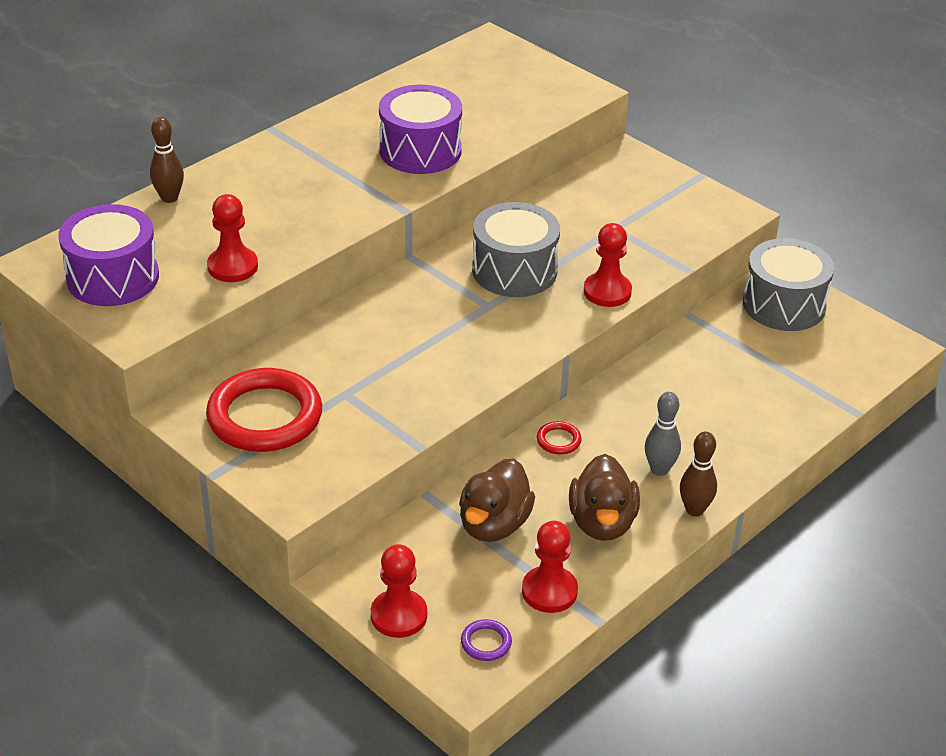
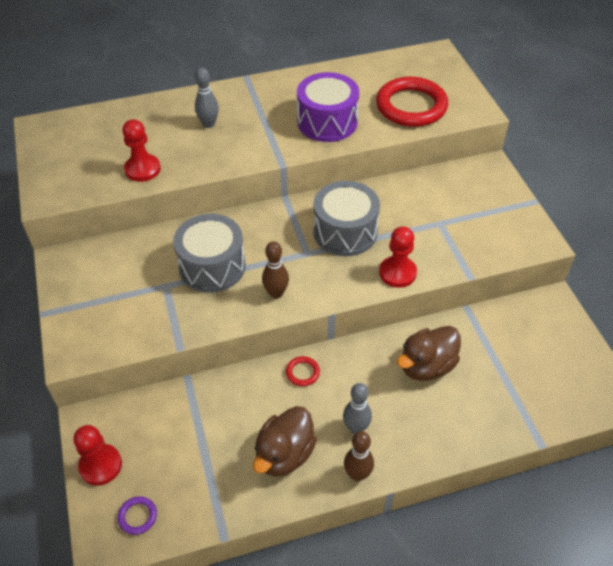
camera: 30 degrees right, 10 degrees up
(113, 277) = (69, 152): purple drum -> none
(169, 198) = (146, 107): brown bowling pin -> brown bowling pin (276, 293)
(265, 416) = (105, 283): red ring -> red ring (411, 106)
(272, 194) = (208, 124): none -> grey bowling pin
(494, 525) = (212, 422): brown duck -> brown duck (426, 366)
(549, 591) = (209, 495): red pawn -> none
(784, 304) = (544, 326): grey drum -> grey drum (212, 266)

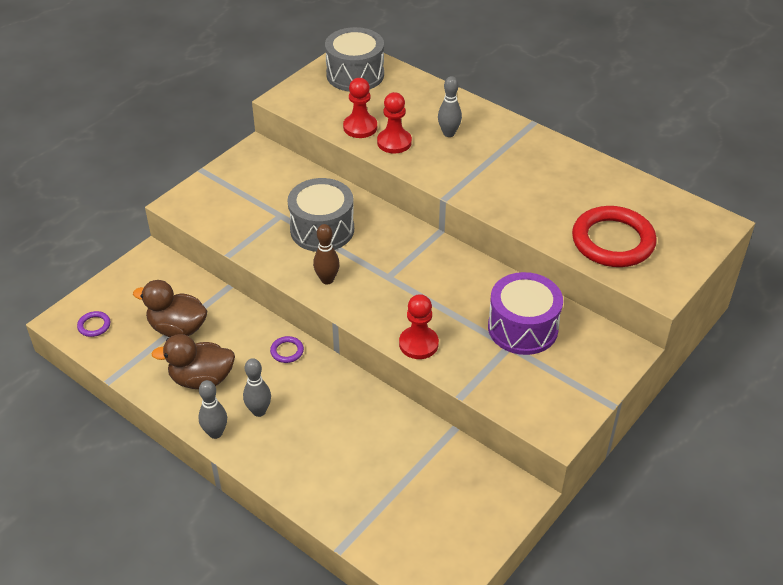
camera: 55 degrees right, 5 degrees down
(100, 465) = (120, 284): red pawn -> red pawn (394, 142)
(302, 372) = (287, 351): red ring -> purple ring
(327, 122) = (528, 198): purple drum -> purple drum (522, 328)
(345, 232) = (435, 288): grey drum -> grey drum (355, 74)
(357, 474) = (215, 433): brown bowling pin -> grey bowling pin
(426, 366) = (360, 429): brown duck -> brown duck (177, 328)

